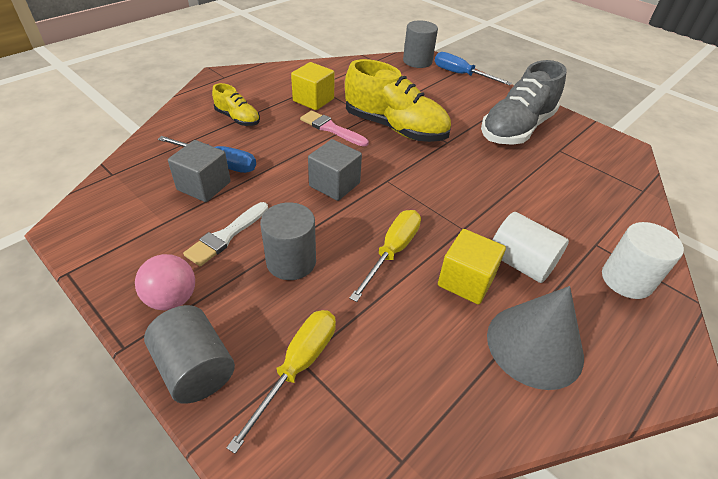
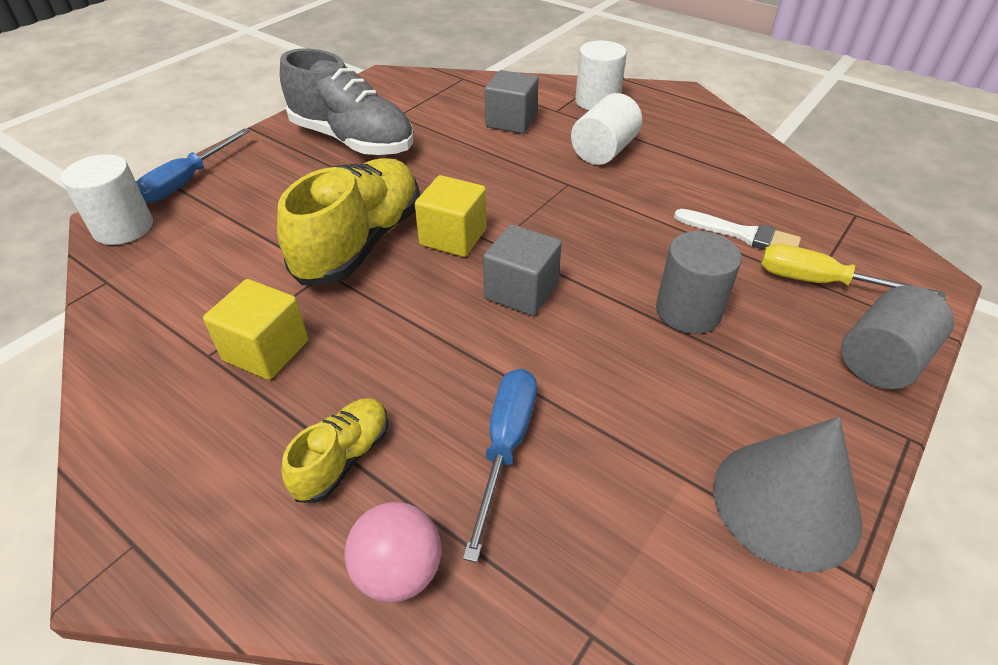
camera: 95 degrees left, 0 degrees up
(172, 299) = (813, 413): pink ball -> pink ball (398, 571)
(204, 186) = (576, 450): grey cube -> grey cube (511, 121)
(226, 236) = (677, 387): white brush -> white brush (742, 234)
(331, 128) = (369, 313): pink brush -> none
(392, 252) = (629, 231): yellow screwdriver -> none
(417, 61) = (123, 228): grey cylinder -> white cylinder
(466, 281) = (646, 183): yellow cube -> yellow cube (453, 237)
(534, 345) = (700, 150): grey cone -> grey cone (786, 503)

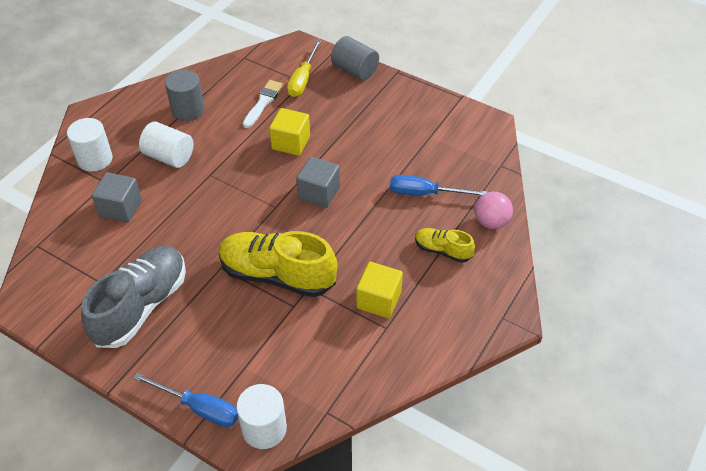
camera: 95 degrees left, 5 degrees up
(453, 237) = (270, 228): yellow cube -> yellow cube (291, 143)
(688, 311) = (328, 128): grey cylinder -> grey cylinder (188, 110)
(786, 503) = (435, 110): grey cone -> none

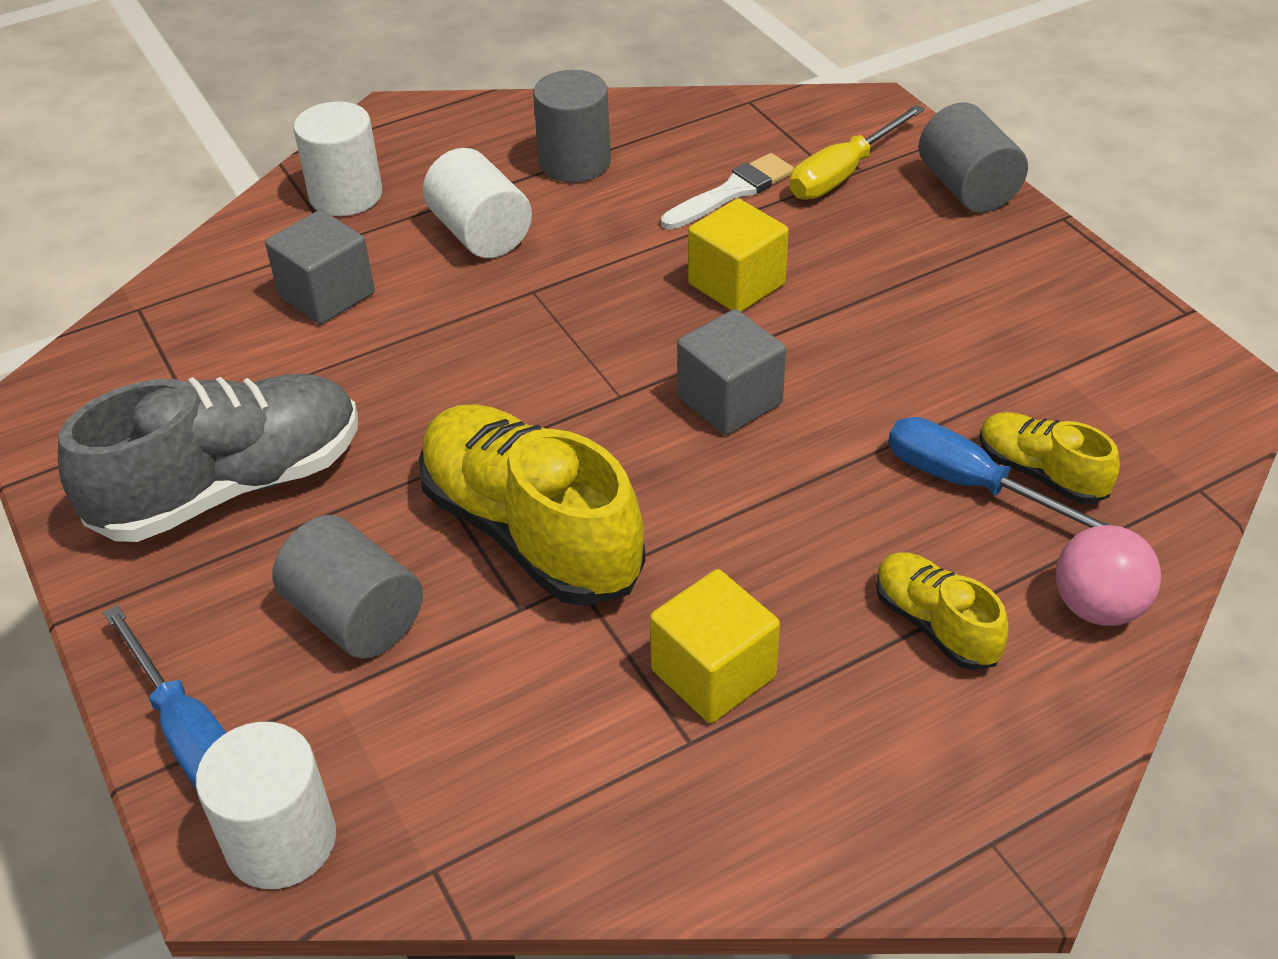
camera: 30 degrees right, 5 degrees down
(232, 336) = (355, 617): none -> grey cylinder
(446, 179) = (1041, 473): none -> yellow shoe

